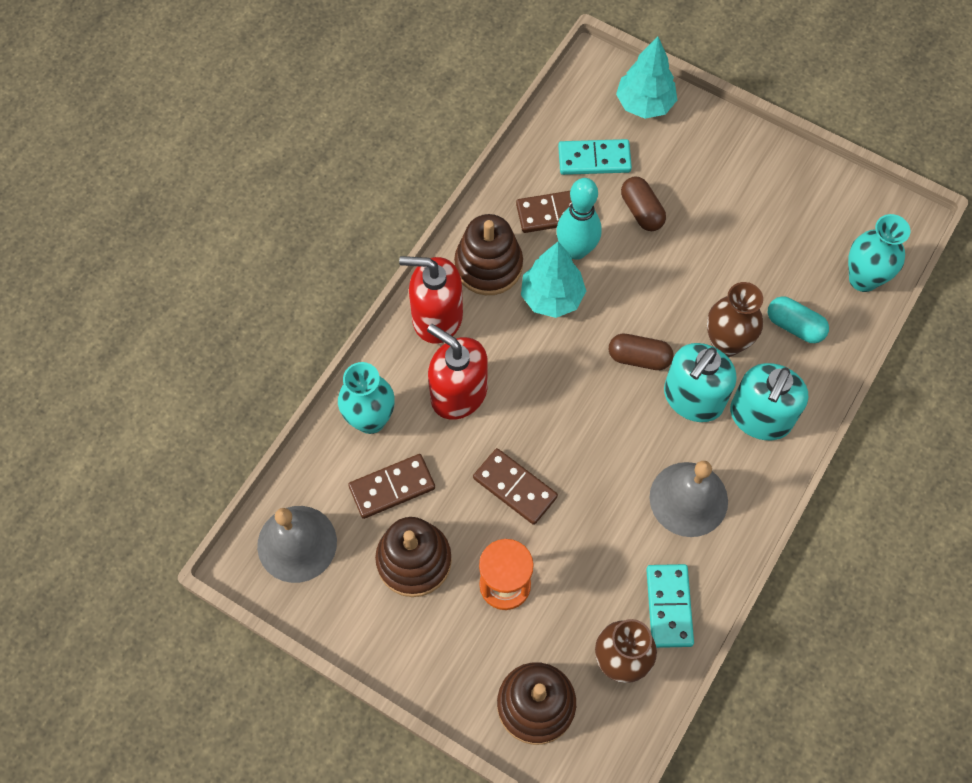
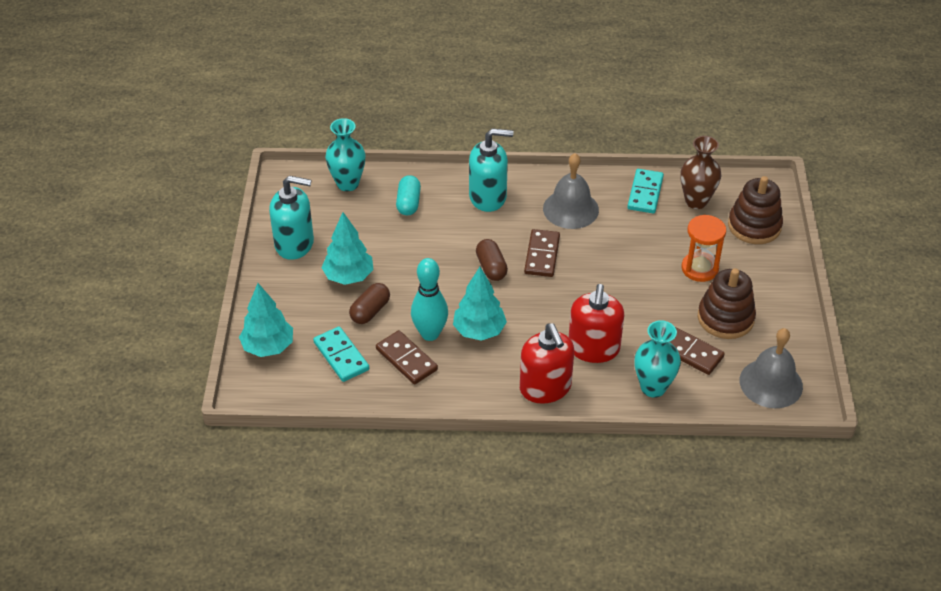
camera: 120 degrees left, 20 degrees down
(488, 265) = (480, 378): brown stacking toy -> none
(515, 487) = (634, 290): brown domino -> brown domino (542, 255)
(669, 606) = (645, 193): turquoise domino -> turquoise domino turned 45 degrees counterclockwise
(693, 398) = (500, 231): turquoise soap dispenser -> turquoise soap dispenser (295, 244)
(705, 214) = (349, 276): none -> turquoise tree
(726, 343) = (447, 230): brown vase -> none

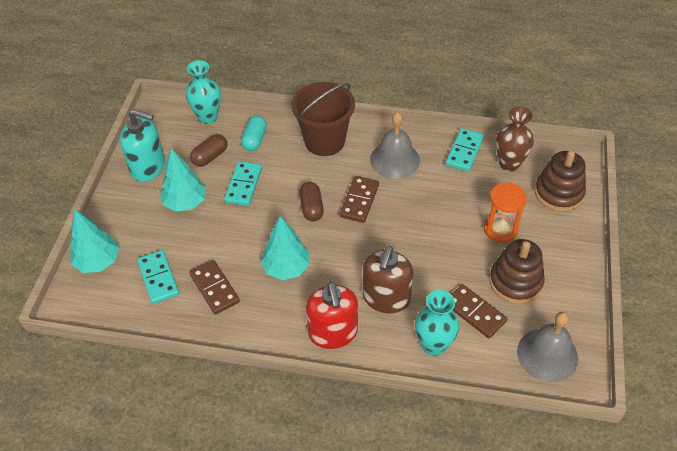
camera: 10 degrees right, 5 degrees up
(370, 311) = (195, 237): brown capsule -> brown capsule (210, 157)
(409, 252) = (243, 185): none -> turquoise domino
(430, 334) = (242, 266): turquoise bowling pin -> none
(488, 197) = (324, 141): turquoise soap dispenser -> brown bucket
(593, 349) = (386, 298): red soap dispenser -> brown soap dispenser

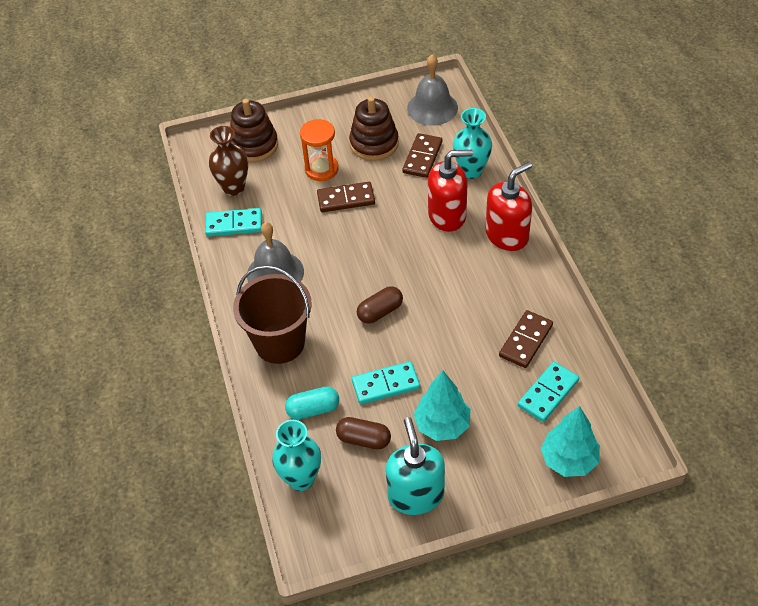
camera: 115 degrees left, 0 degrees up
(286, 268) = (465, 298): turquoise tree -> none
(359, 201) = (348, 278): brown domino -> brown domino (346, 199)
(386, 298) = (447, 215): brown soap dispenser -> red soap dispenser

